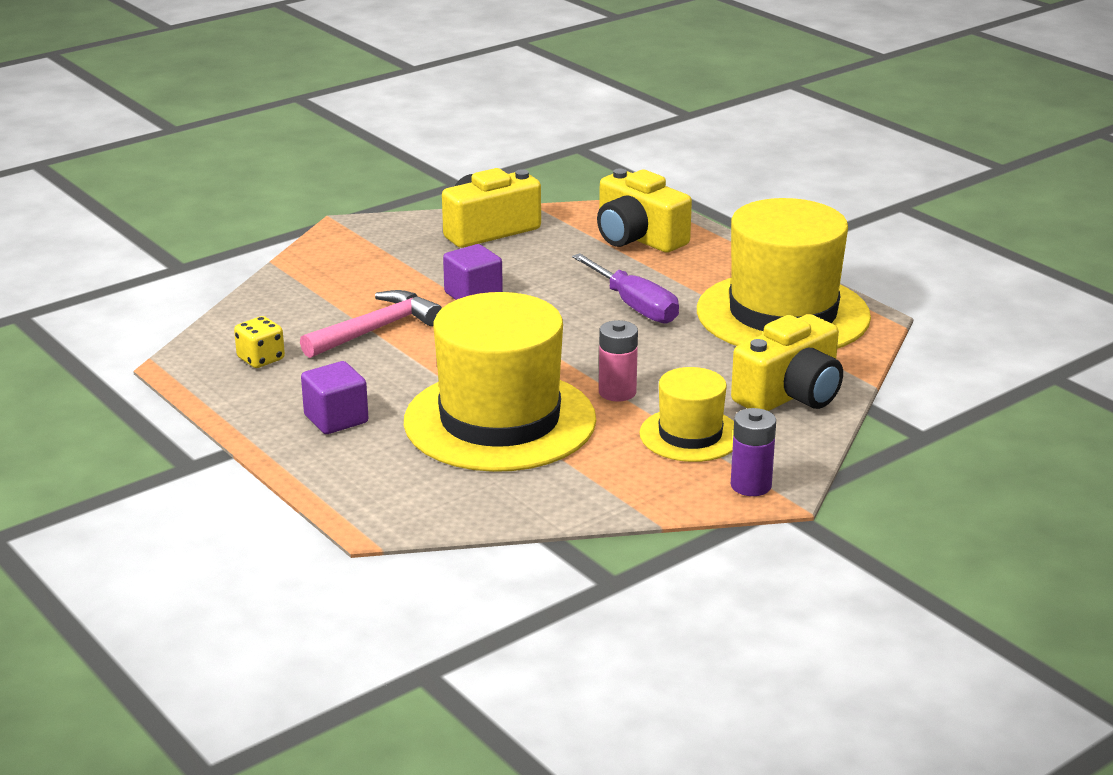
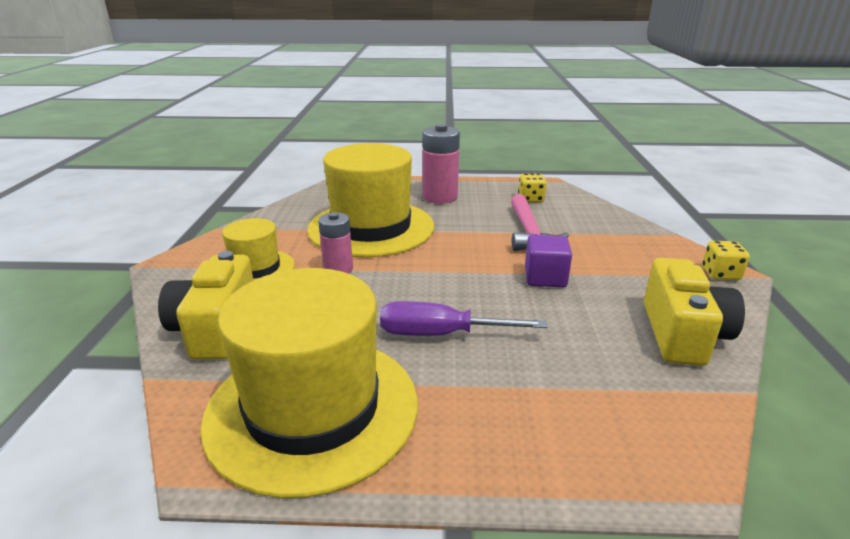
camera: 130 degrees right, 0 degrees up
(336, 419) = (440, 197): purple cube -> pink battery
(350, 232) = (720, 274): none -> yellow dice
(638, 238) = (590, 417): yellow camera -> none
(751, 485) = (184, 261): purple battery -> none

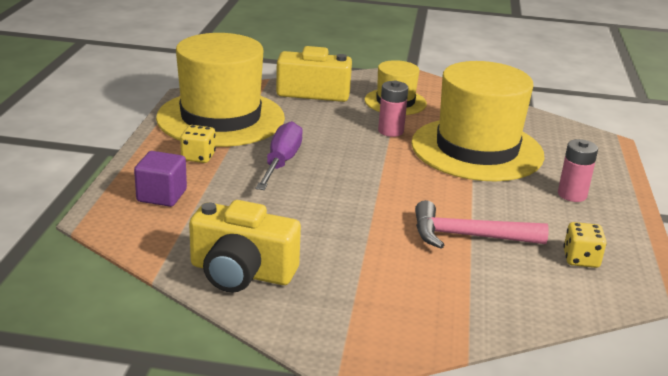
camera: 95 degrees right, 0 degrees up
(440, 197) = (572, 195): pink battery -> pink battery, size x0.64
(545, 277) = (360, 224): purple cube -> purple cube (162, 195)
(720, 274) = (349, 346): yellow dice -> yellow dice (198, 157)

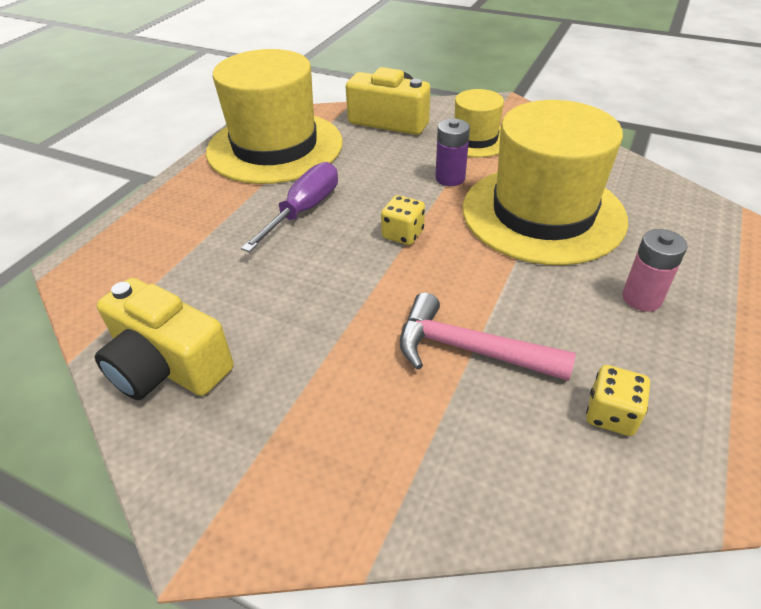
camera: 20 degrees right, 15 degrees up
(162, 195) = (154, 242): purple cube -> none
(198, 157) = (222, 195): yellow dice -> yellow dice (403, 234)
(390, 131) = (450, 178): pink battery -> purple battery

